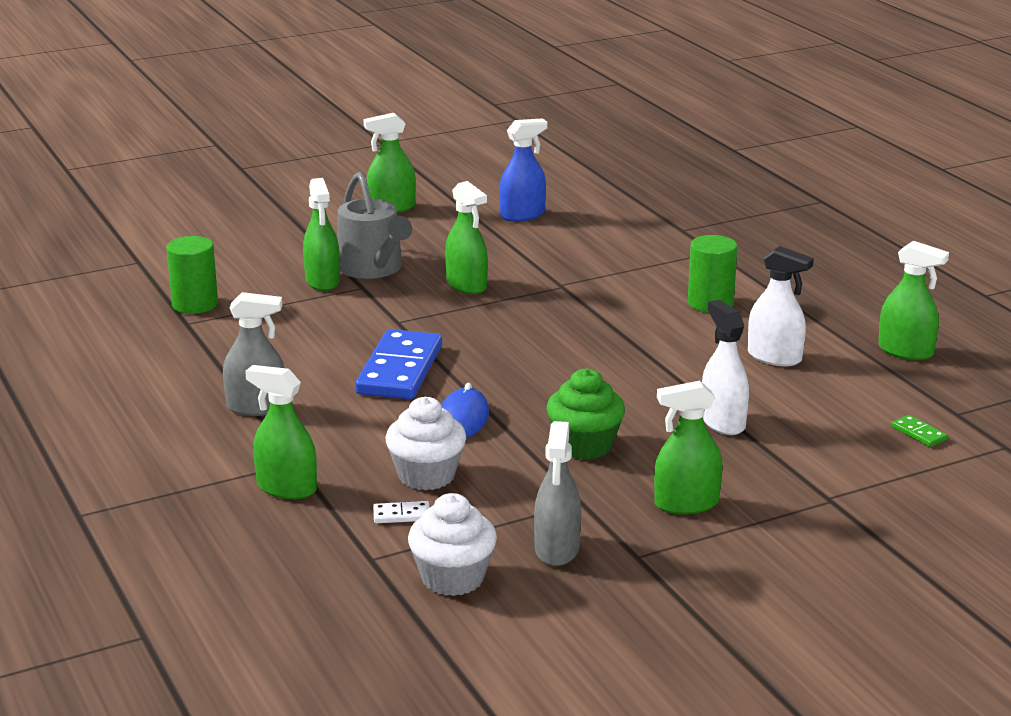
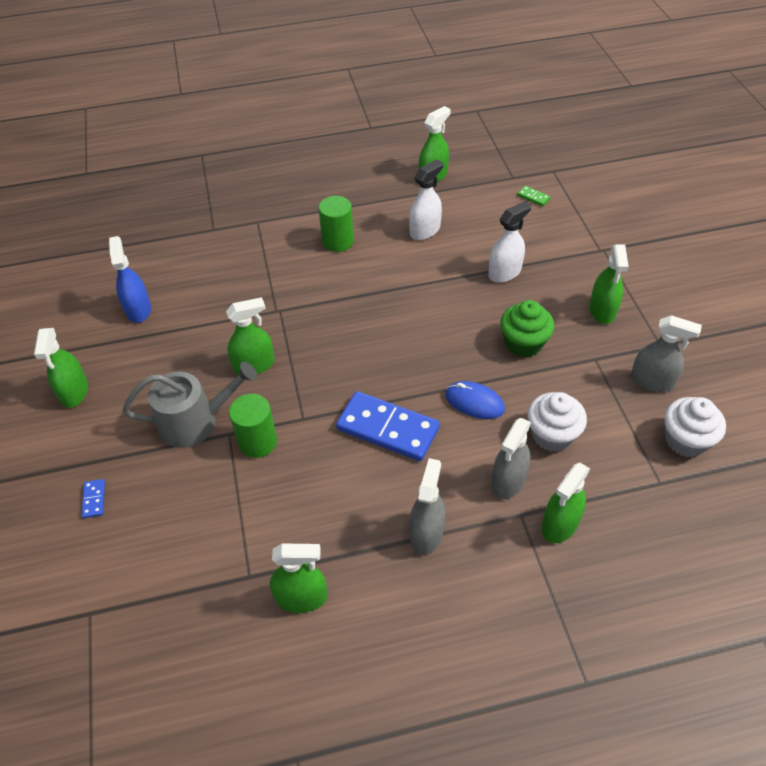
camera: 75 degrees left, 25 degrees up
(195, 304) = (212, 567): green cylinder -> green cylinder (258, 442)
(261, 241) = (94, 499): none -> blue domino
(322, 281) = (205, 461): green spray bottle -> green spray bottle (301, 597)
(343, 450) = (508, 481): none -> grey spray bottle
(401, 515) = (604, 457): white domino -> none
(723, 422) = (504, 272): white spray bottle -> white spray bottle turned 150 degrees clockwise
(918, 433) = (533, 197): green domino -> green domino turned 60 degrees clockwise

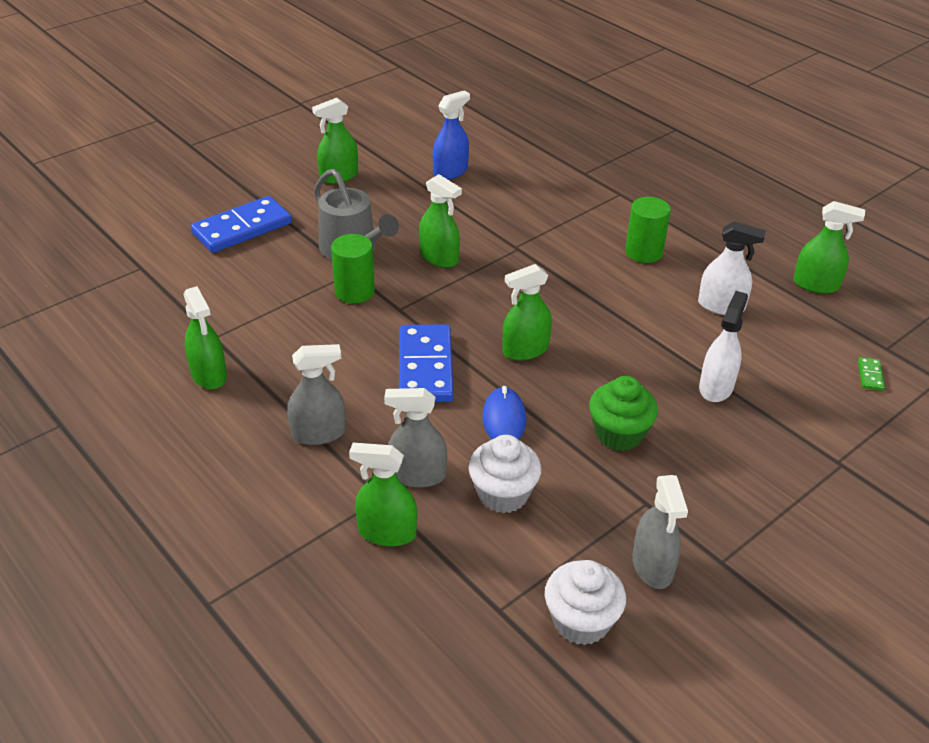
camera: 60 degrees right, 10 degrees down
(94, 499) = (242, 228): blue domino -> blue domino, size x2.46
(504, 272) = (716, 387): white spray bottle -> white spray bottle turned 90 degrees counterclockwise
(602, 310) = (732, 490): green spray bottle -> green spray bottle (525, 350)

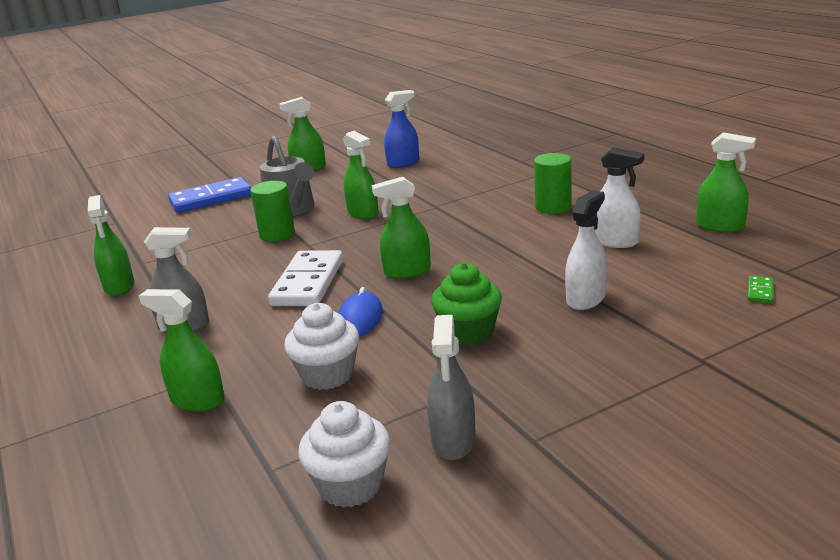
camera: 15 degrees right, 15 degrees down
(417, 475) = (253, 358): grey spray bottle -> none
(425, 367) = (308, 282): blue domino -> white domino

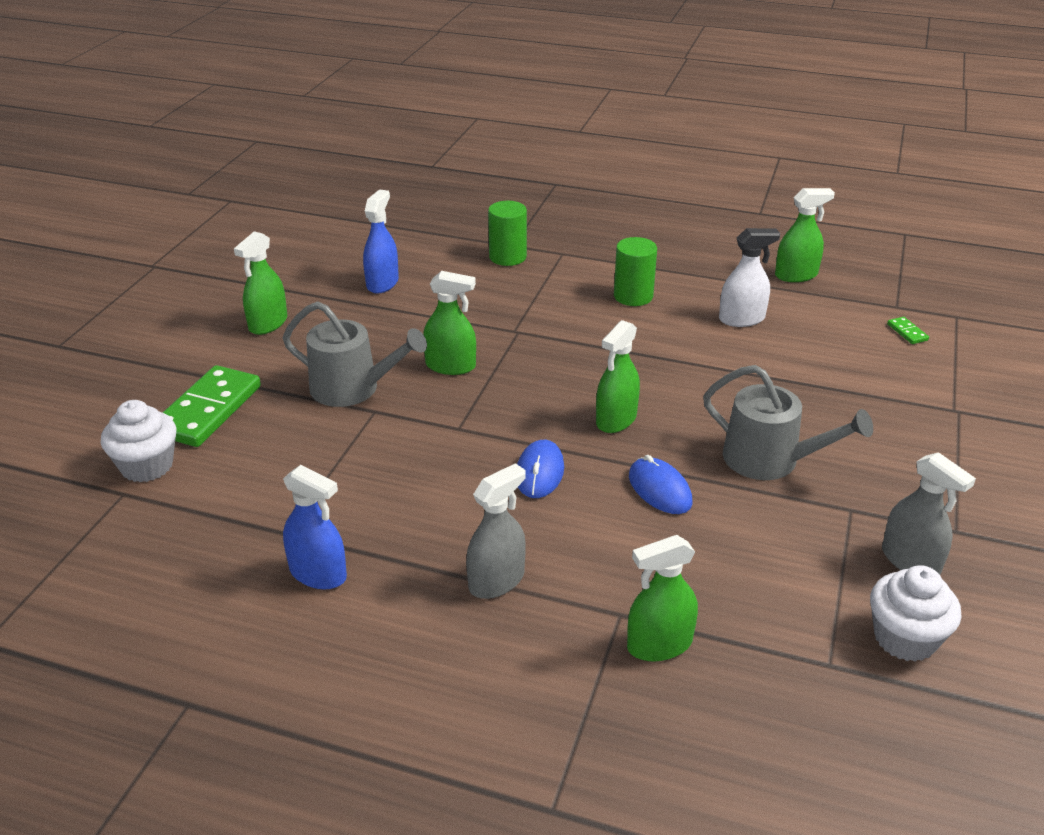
camera: 45 degrees left, 10 degrees up
(119, 286) = (318, 573): green spray bottle -> blue spray bottle
(211, 199) = (208, 410): blue domino -> green domino
(277, 234) = (396, 428): green cylinder -> green cylinder (507, 257)
(308, 282) = (539, 472): white domino -> blue mouse
(327, 375) = (727, 558): white cupcake -> white cupcake (147, 466)
(468, 332) = (770, 460): green cupcake -> grey watering can
(586, 299) = (806, 388): white spray bottle -> none

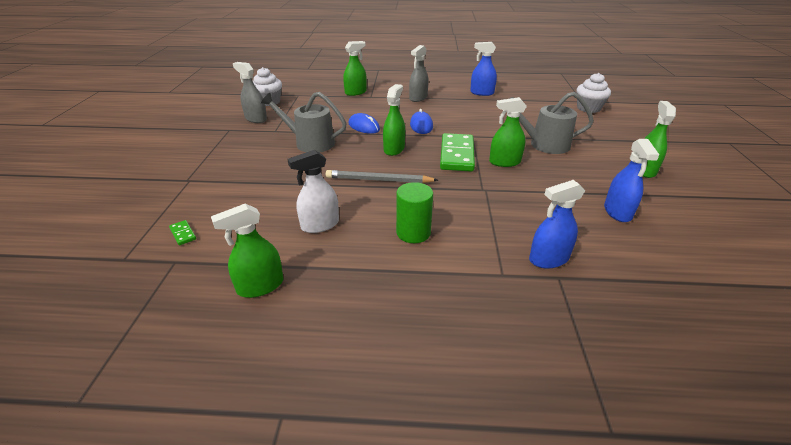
camera: 165 degrees right, 0 degrees up
(208, 410) = (598, 127): green domino -> green domino (456, 155)
(507, 257) = (548, 259): green cylinder -> blue spray bottle
(657, 365) = (379, 180): none -> grey pencil

